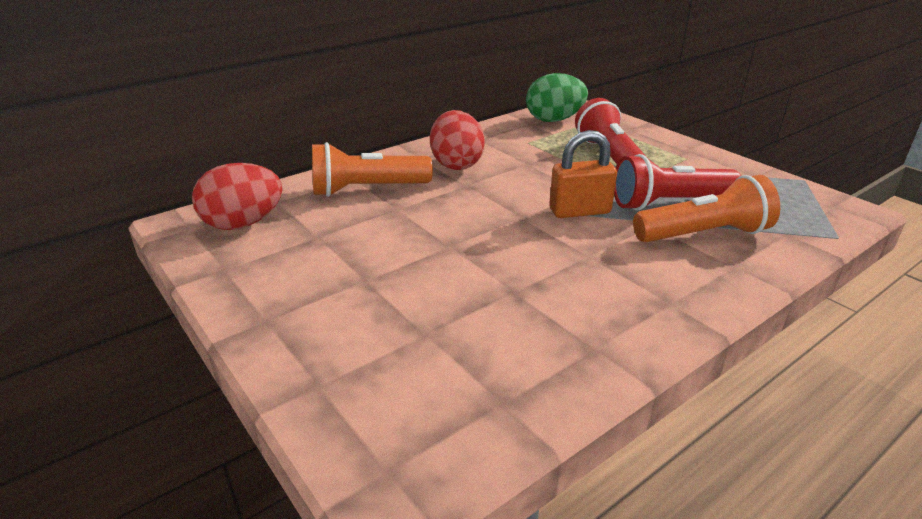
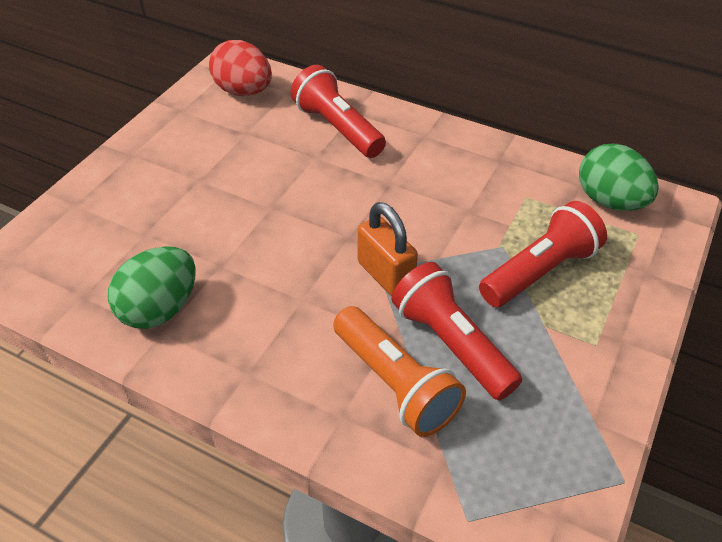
camera: 65 degrees right, 15 degrees up
(367, 189) = (337, 128): orange flashlight -> red flashlight
(456, 164) = (427, 163): red egg -> none
(558, 342) = (160, 309): none -> green egg

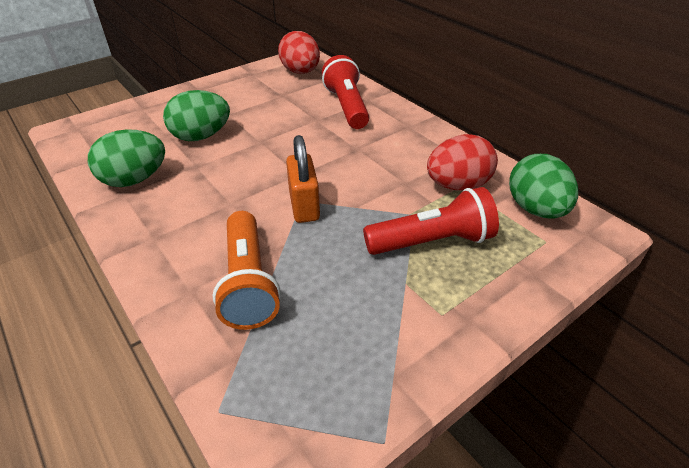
camera: 25 degrees right, 5 degrees down
(192, 223) = (201, 136): none -> green egg
(451, 344) = (315, 270): red flashlight -> none
(522, 197) = (457, 185): none -> red egg

